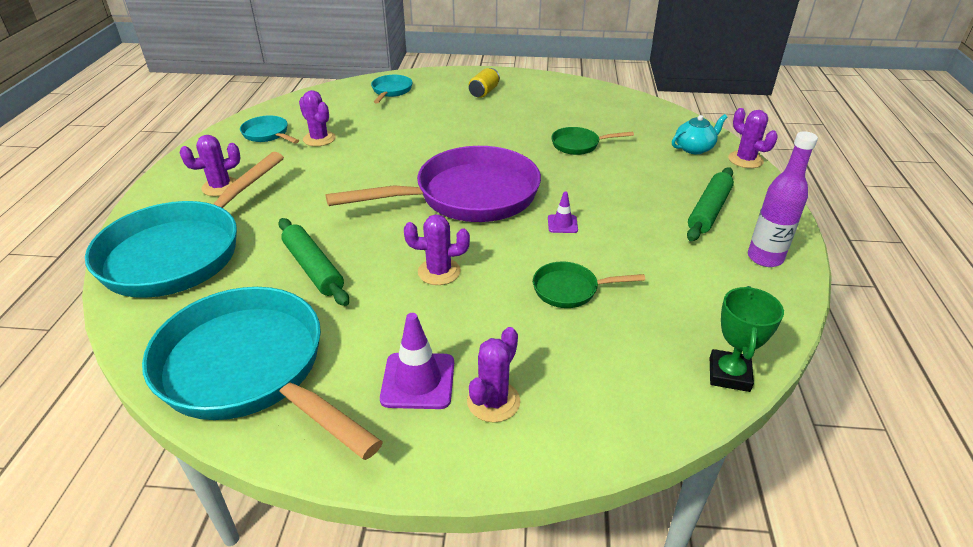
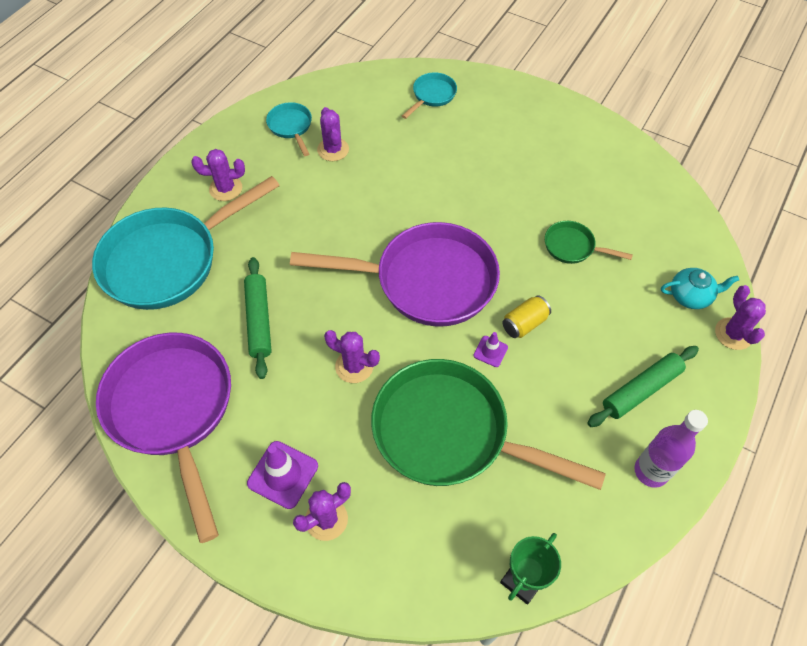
camera: 25 degrees right, 20 degrees up
(250, 370) = (173, 410): turquoise pan -> purple pan
(484, 92) = (524, 128): yellow can -> yellow can (524, 323)
(570, 290) = (450, 433): green pan -> green pan, size x2.29

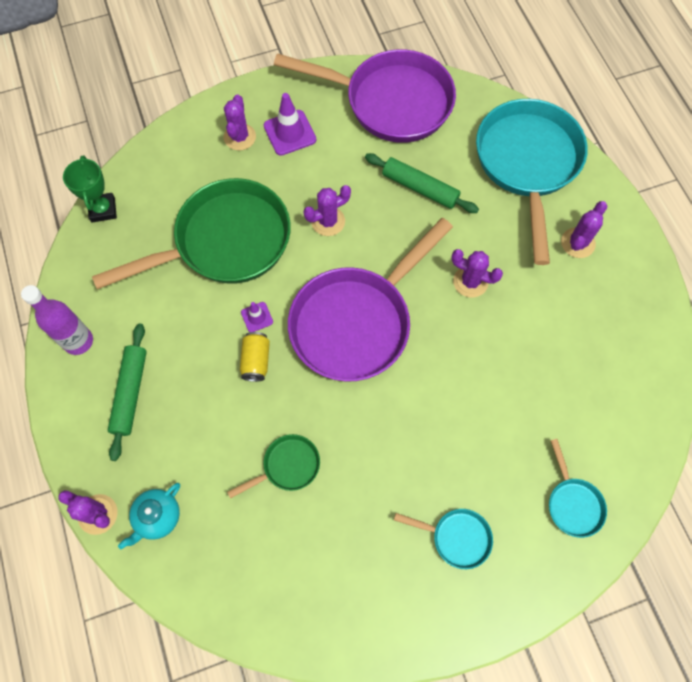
camera: 130 degrees right, 10 degrees up
(291, 127) = (620, 340): turquoise pan -> turquoise pan (456, 537)
(333, 149) = (563, 355): purple cactus -> purple cactus (470, 282)

